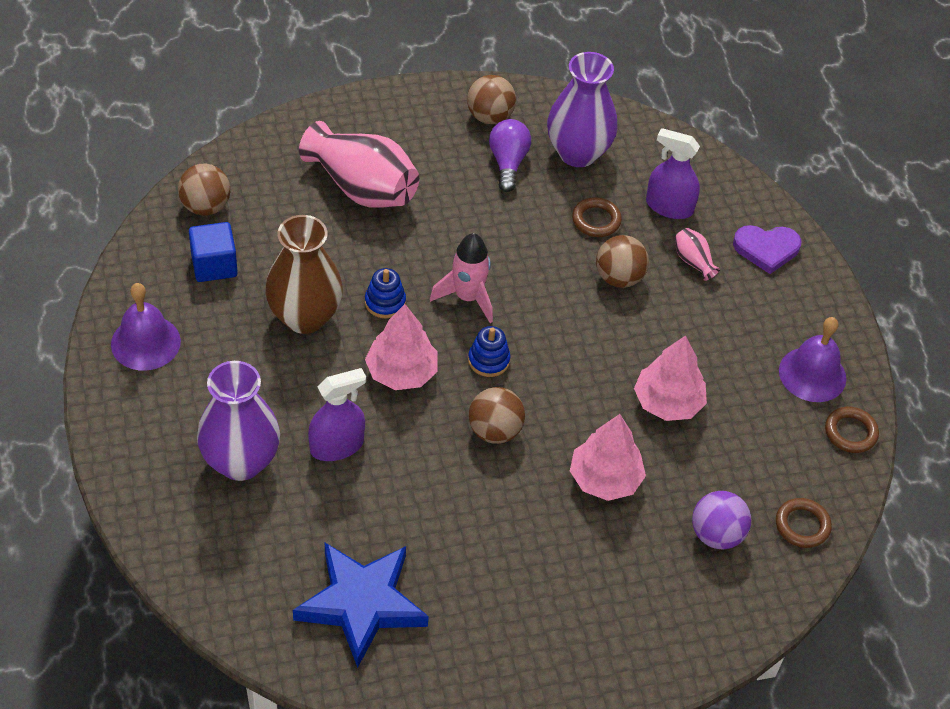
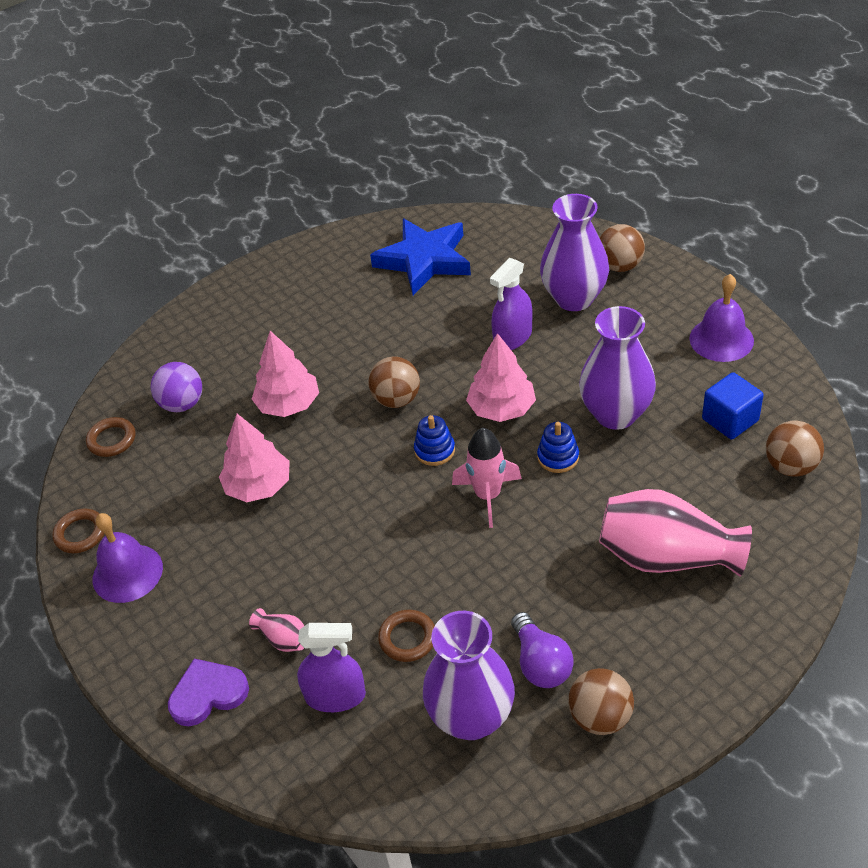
camera: 165 degrees right, 5 degrees down
(304, 317) = (616, 414): brown vase -> purple vase
(619, 278) = (354, 583): brown ball -> brown ball (620, 266)

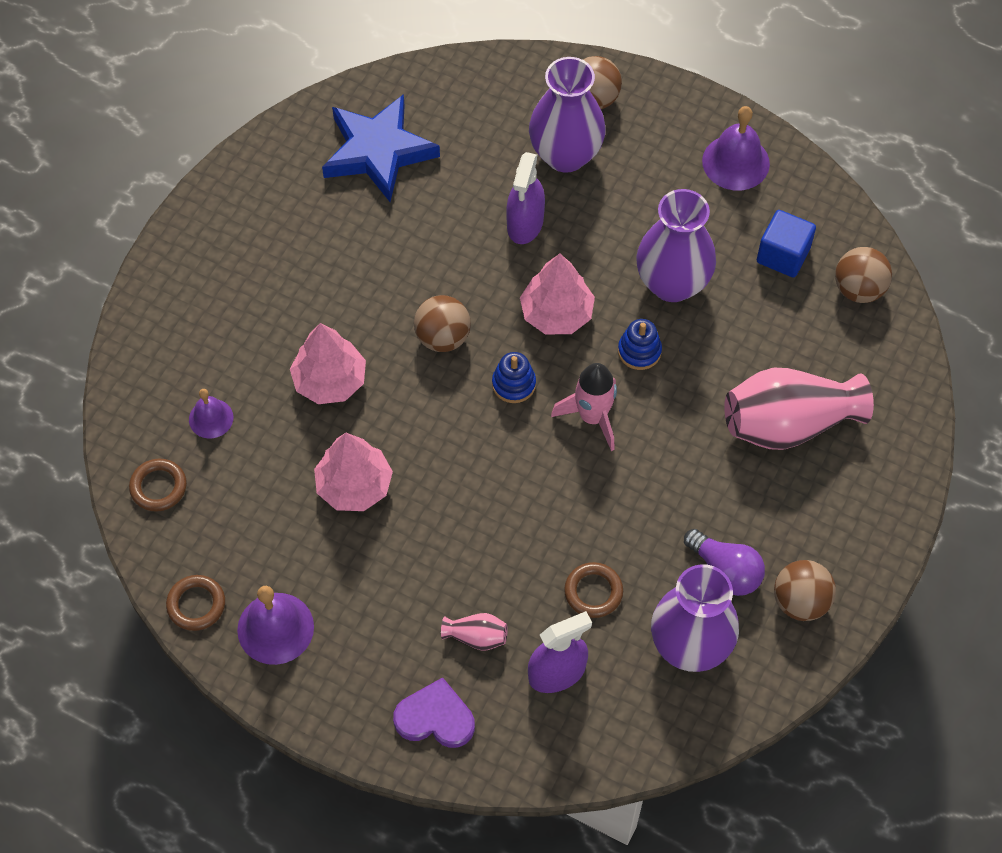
camera: 30 degrees left, 15 degrees up
(182, 404) = (211, 418): purple ball -> purple bell
(208, 694) = (435, 717): purple heart -> purple heart turned 60 degrees clockwise

